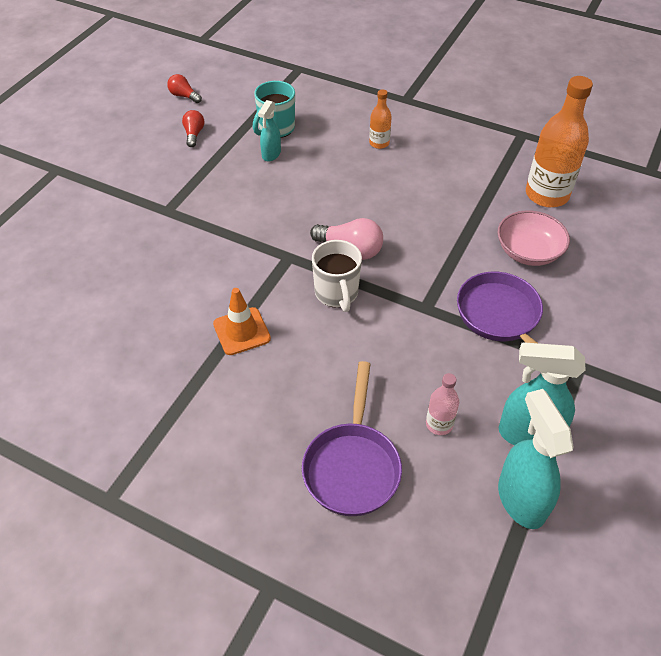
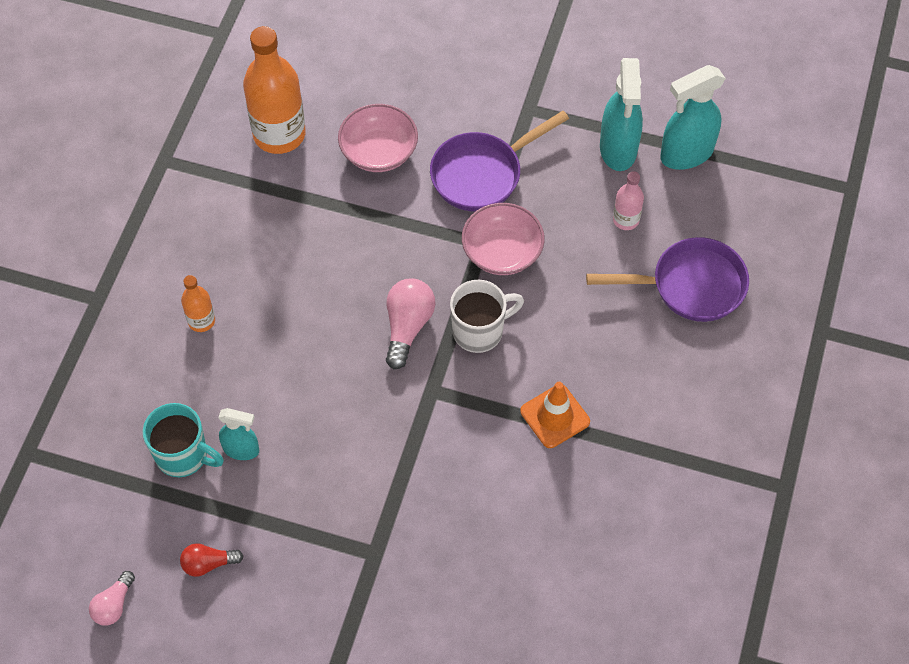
camera: 100 degrees left, 10 degrees up
(184, 96) = (114, 605): red light bulb -> pink light bulb
(414, 320) = (502, 252): none -> pink bowl

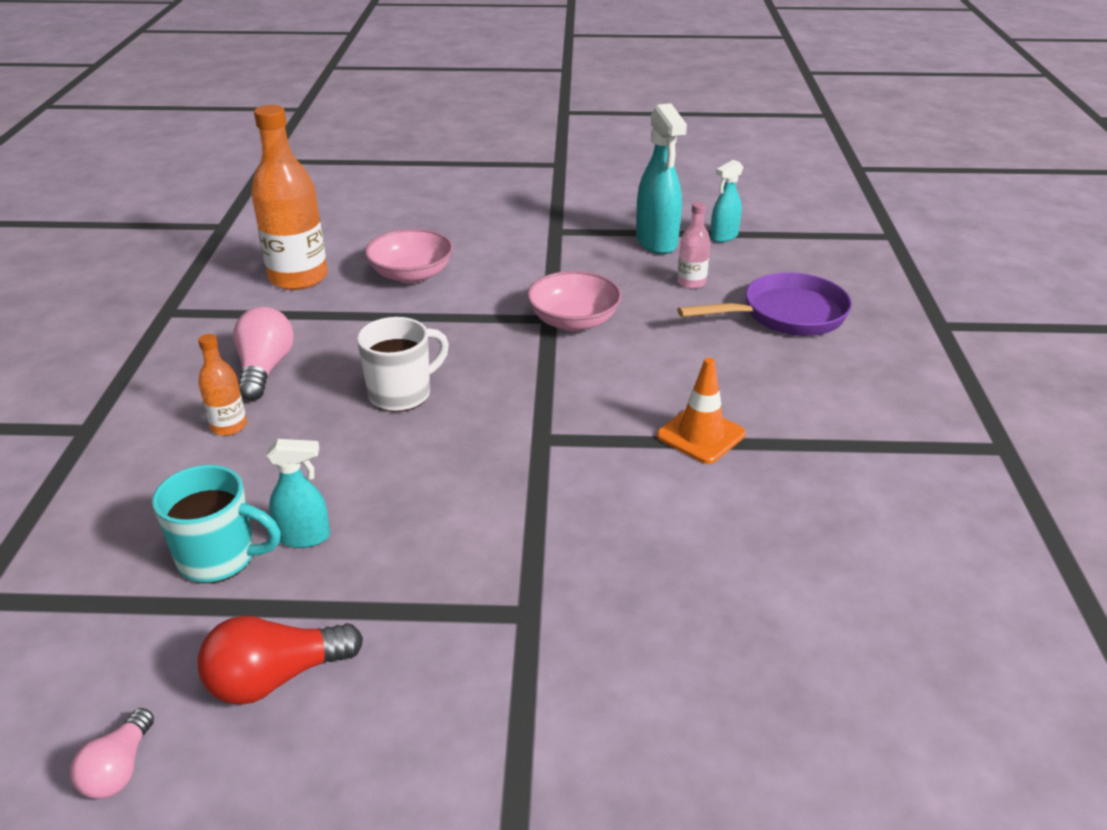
camera: 15 degrees left, 25 degrees down
(208, 563) = (276, 678): red light bulb -> red light bulb, size x1.61
(407, 327) = (490, 391): pink light bulb -> pink light bulb (264, 369)
(479, 331) = (576, 381): white mug -> white mug (402, 394)
(482, 174) = (527, 274): purple pan -> none
(686, 154) = (723, 236): turquoise spray bottle -> turquoise spray bottle, size x0.58

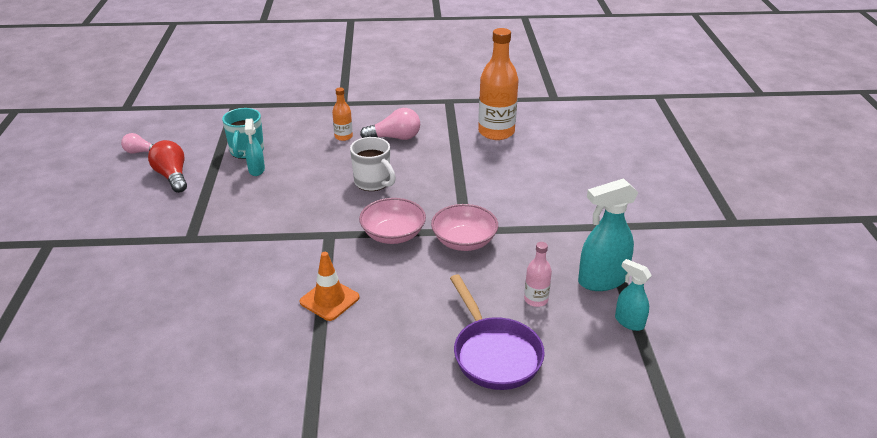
camera: 85 degrees right, 0 degrees up
(411, 274) = (511, 170): pink bowl -> pink bowl (393, 234)

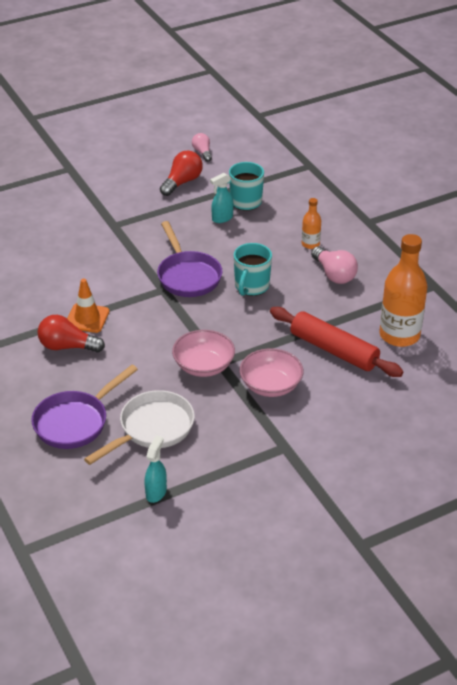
camera: 65 degrees right, 5 degrees up
(323, 214) = (188, 276): none -> purple pan
(365, 327) = (67, 346): none -> red light bulb
(373, 182) = (251, 287): white mug -> turquoise mug
(393, 234) = (186, 323): pink bowl -> pink bowl (270, 385)
(493, 166) = (334, 350): none -> red rolling pin
(536, 299) = (152, 429): pink bottle -> white pan
(601, 280) = (202, 464): turquoise spray bottle -> none

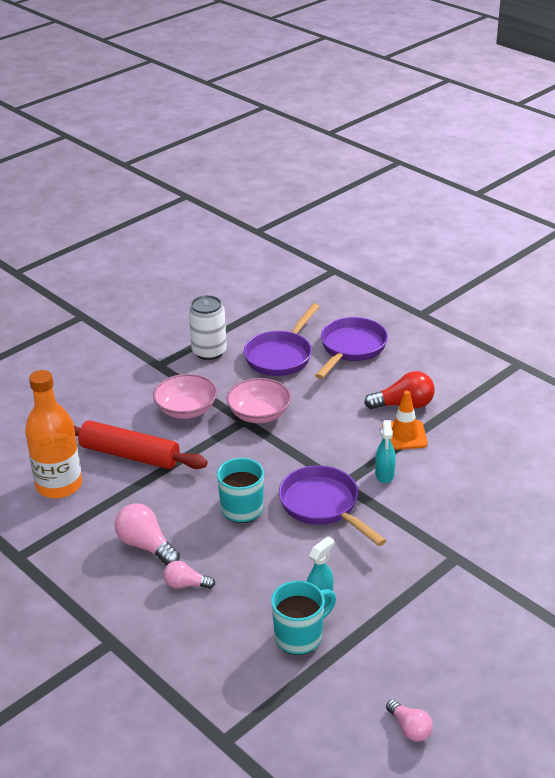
camera: 165 degrees right, 5 degrees down
(152, 429) = (281, 356): white pan -> purple pan
(156, 492) = (254, 317): turquoise spray bottle -> turquoise spray bottle (384, 475)
(182, 182) = (407, 654): red light bulb -> none
(225, 452) = (209, 352): none -> white can
(310, 244) = (186, 584): orange bottle -> pink light bulb

